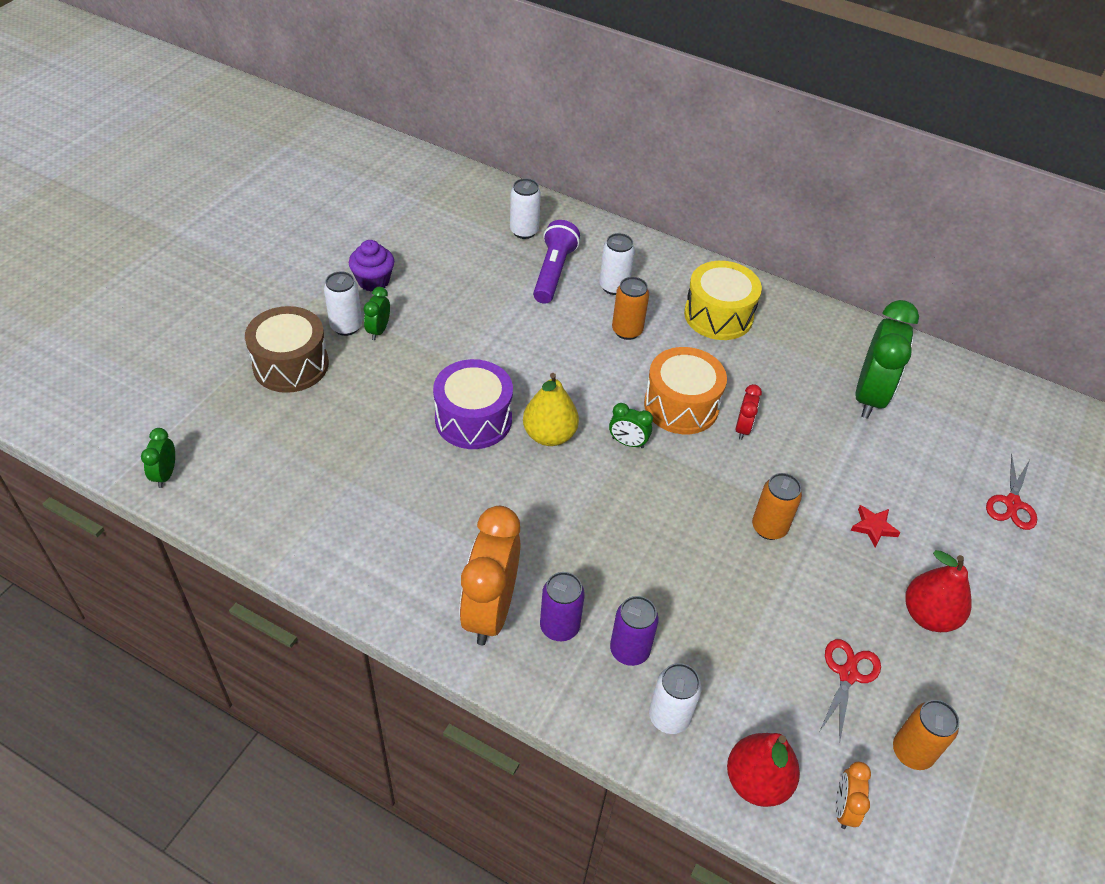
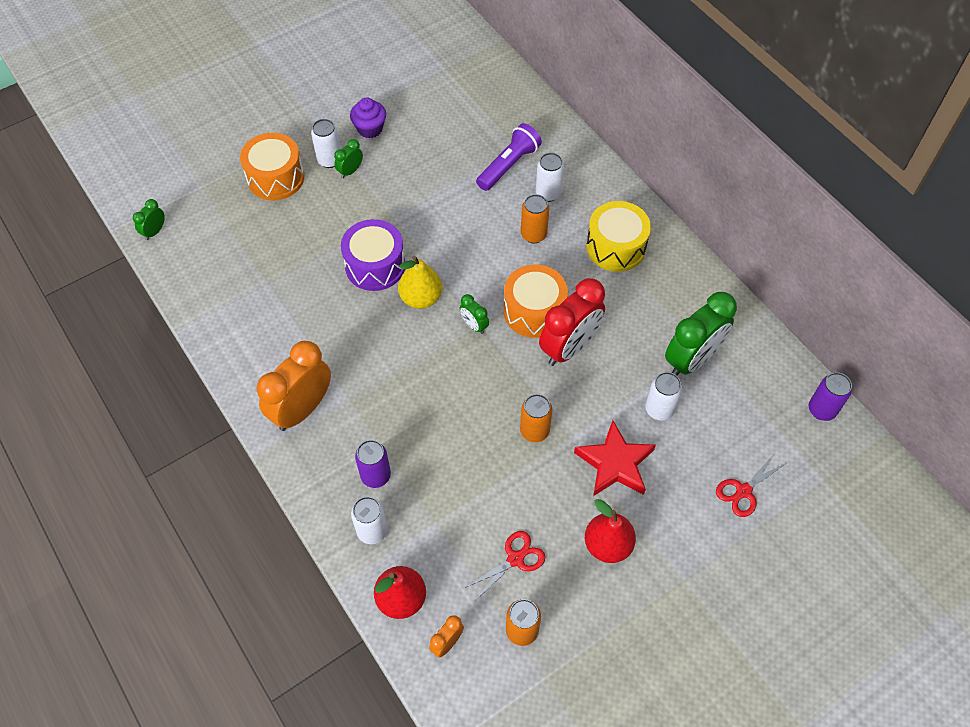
camera: 30 degrees right, 10 degrees up
(291, 365) = (275, 178): brown drum -> orange drum
(524, 231) = (508, 122): white can -> white can (659, 409)
(559, 627) = (340, 439): purple can -> purple can (821, 410)
(743, 428) = (569, 347): red clock -> red clock, size x2.16
(873, 527) = (615, 463): red star -> red star, size x2.08

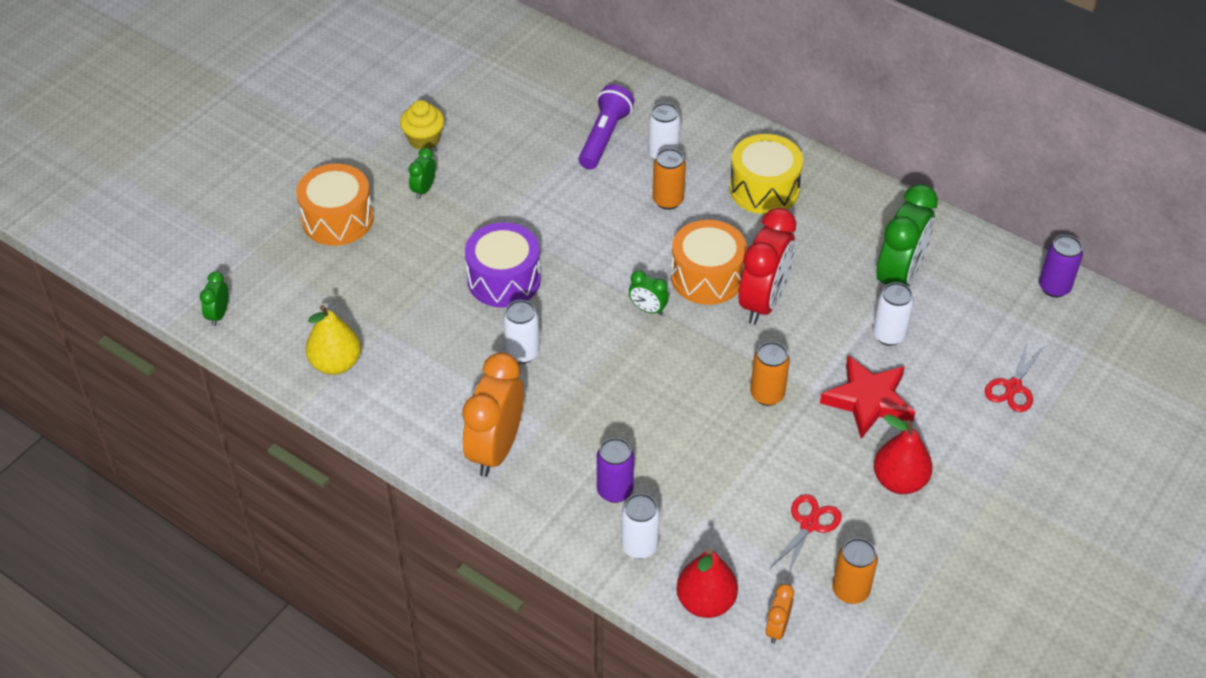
camera: 20 degrees left, 10 degrees down
(329, 160) = (393, 184): white can -> white can (522, 353)
(370, 129) = (424, 139): purple cupcake -> yellow cupcake
(421, 298) = (574, 298): yellow pear -> yellow pear (336, 363)

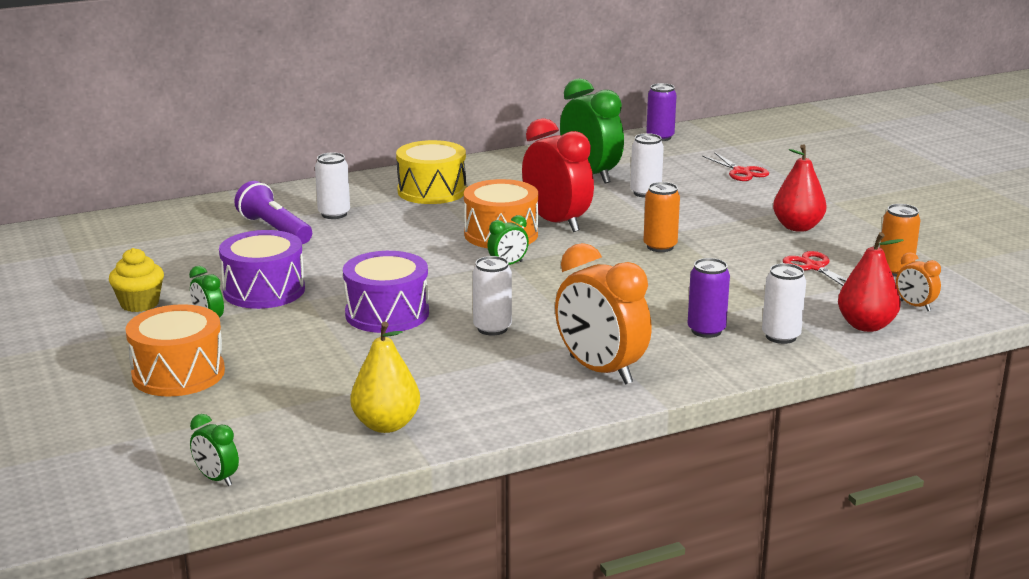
camera: 60 degrees left, 25 degrees down
(492, 191) = (264, 290): none -> purple drum
(668, 200) = (391, 226): orange can -> none
(868, 400) = (705, 216): red star -> none

